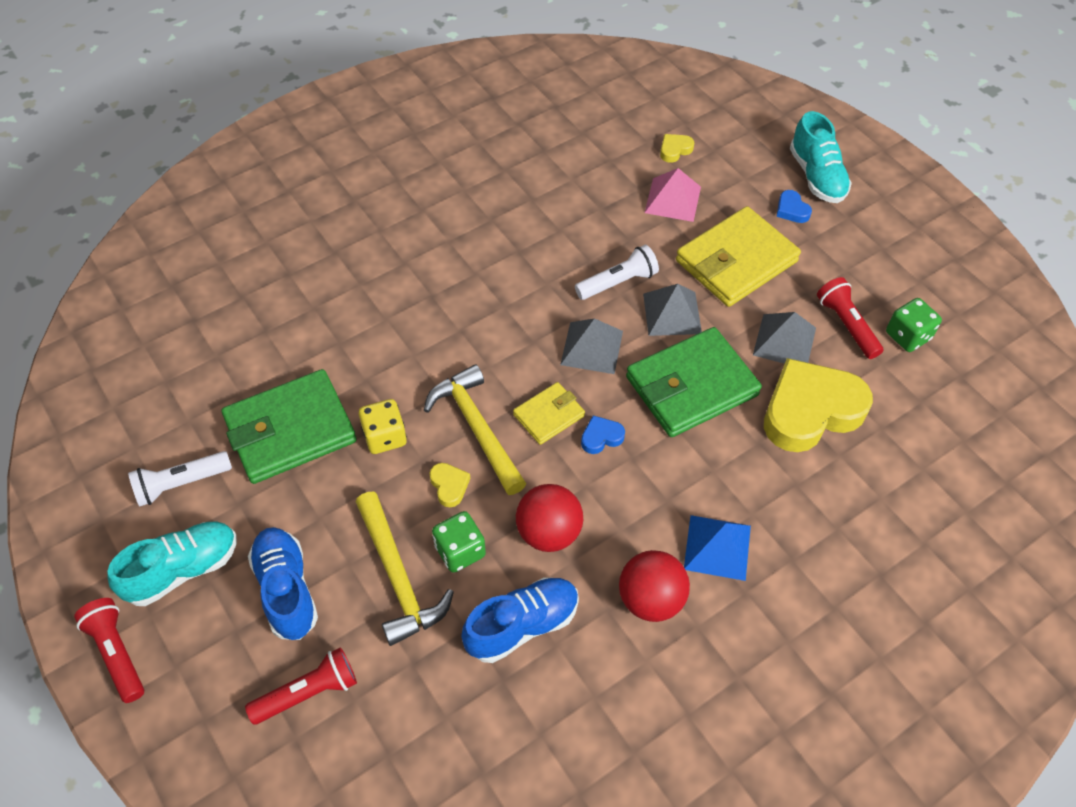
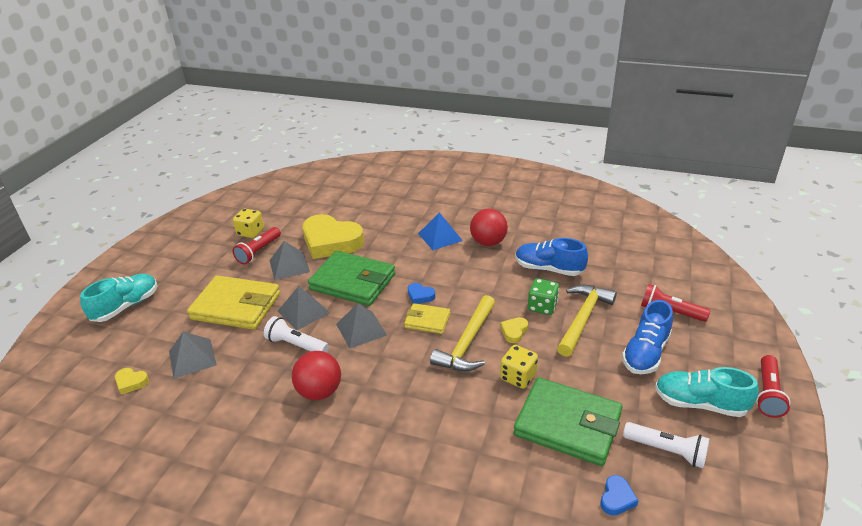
camera: 125 degrees left, 20 degrees down
(548, 532) = (495, 285): red ball -> red ball (319, 392)
(672, 199) = (192, 358): pink pyramid -> grey pyramid
(791, 210) = (169, 304): blue heart -> blue heart (616, 498)
(907, 336) = (250, 232): green dice -> yellow dice

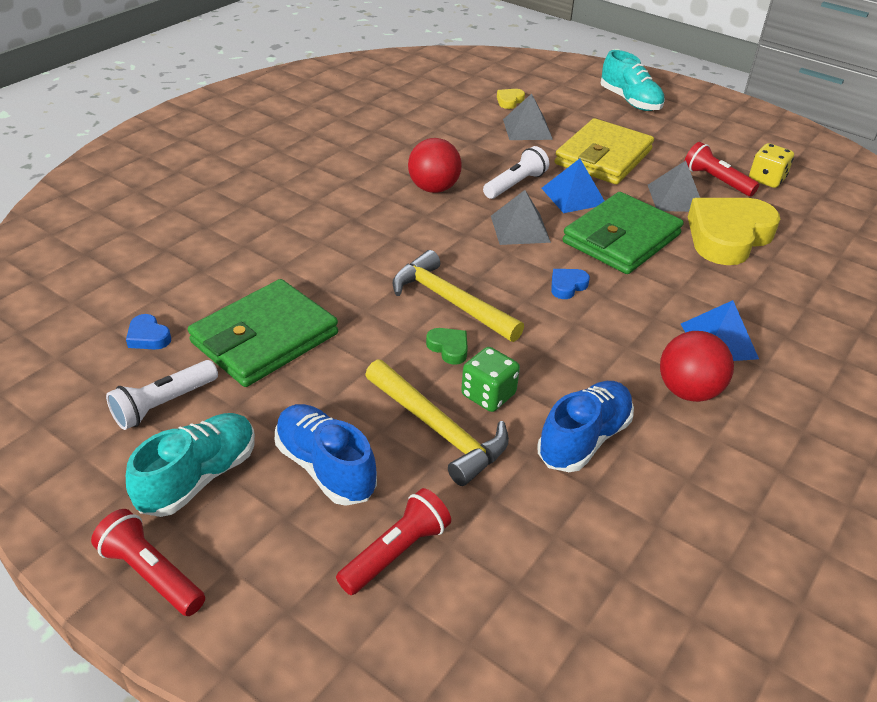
camera: 105 degrees right, 5 degrees up
(303, 311) = (573, 196): grey pyramid -> blue pyramid
(427, 321) = (511, 280): yellow wallet -> none
(514, 331) = (449, 348): yellow heart -> green heart
(518, 377) = (364, 324): yellow dice -> none

